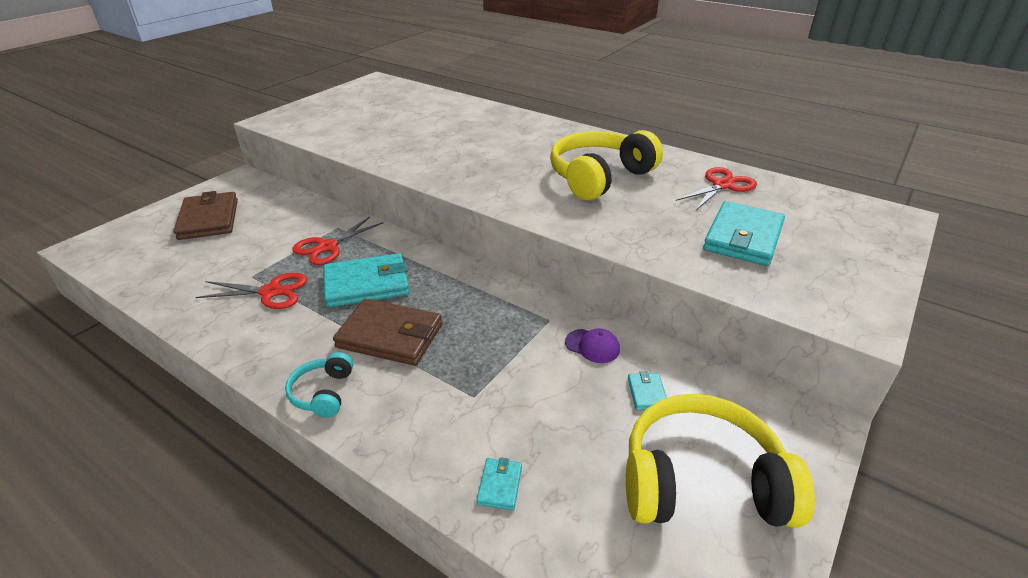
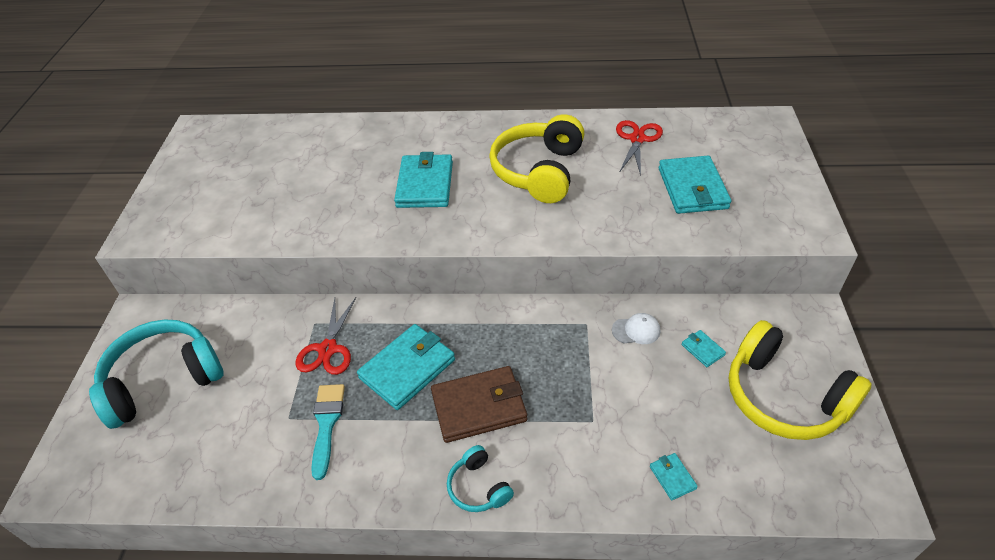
camera: 30 degrees left, 10 degrees up
(209, 219) = (163, 380): brown wallet -> turquoise headphones
(271, 292) = (327, 424): red scissors -> turquoise brush
(493, 155) = (425, 185): none -> turquoise wallet
(592, 346) = (636, 330): purple cap -> white cap
(701, 481) = (784, 397): yellow headphones -> yellow headphones turned 105 degrees counterclockwise

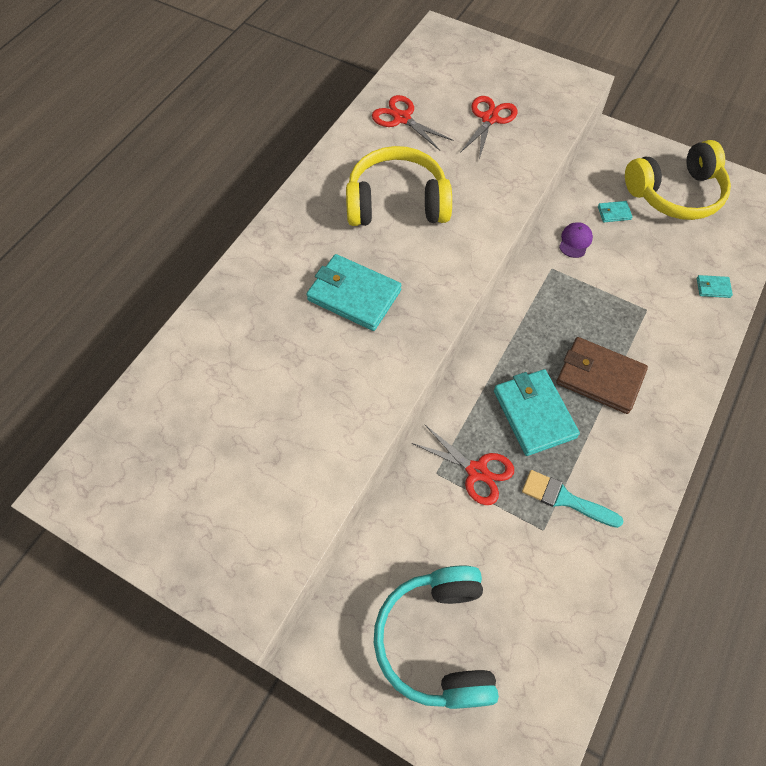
camera: 65 degrees left, 15 degrees up
(478, 487) = (675, 408): turquoise headphones -> none
(479, 407) = (600, 377): brown wallet -> brown wallet turned 75 degrees counterclockwise
(539, 171) = (397, 203): yellow headphones -> yellow headphones turned 135 degrees clockwise
(636, 330) = (575, 241): white cap -> purple cap
(692, 188) = (489, 119): turquoise wallet -> red scissors

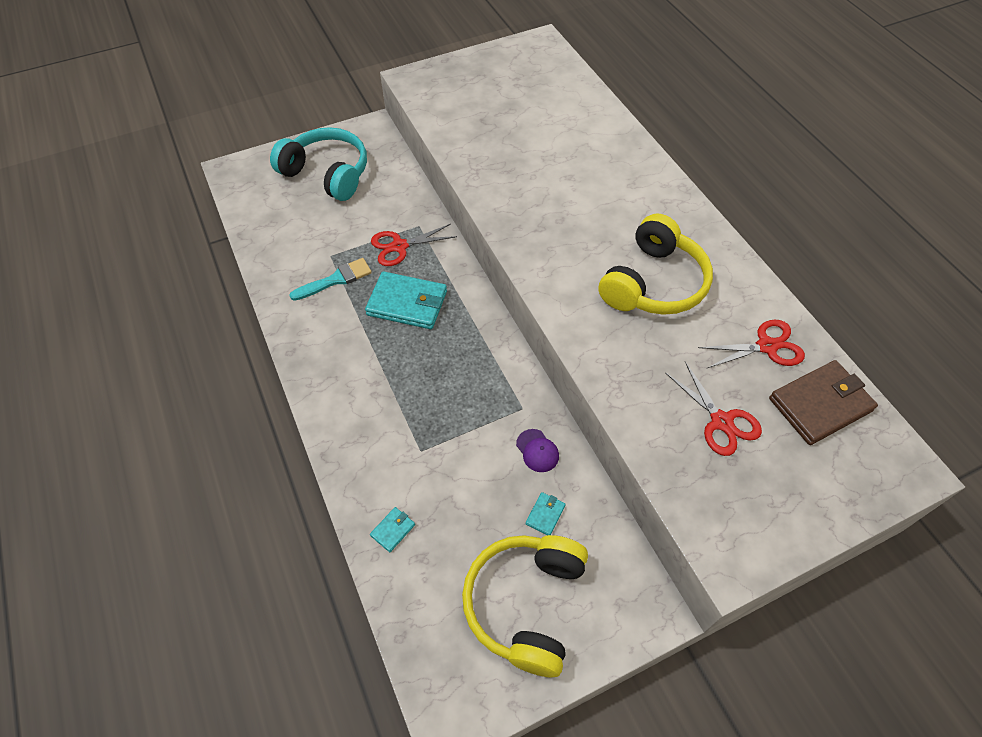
camera: 125 degrees right, 5 degrees down
(354, 295) = (576, 210): turquoise wallet -> none
(600, 377) = (395, 365): brown wallet -> brown wallet (820, 405)

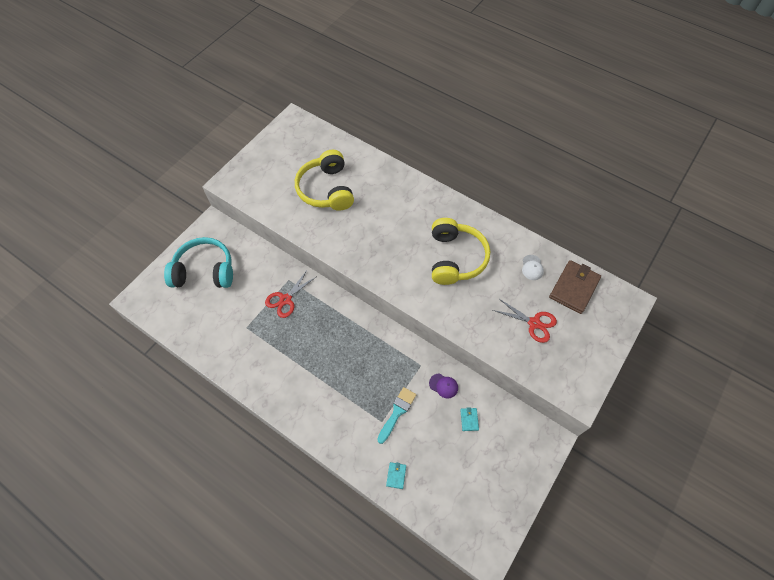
camera: 30 degrees left, 5 degrees up
(336, 279) = (261, 342): turquoise brush -> turquoise brush (397, 412)
(407, 303) = (315, 335): turquoise wallet -> none
(526, 604) = (488, 473): yellow headphones -> yellow headphones (326, 189)
(766, 346) = (532, 267): red scissors -> white cap

